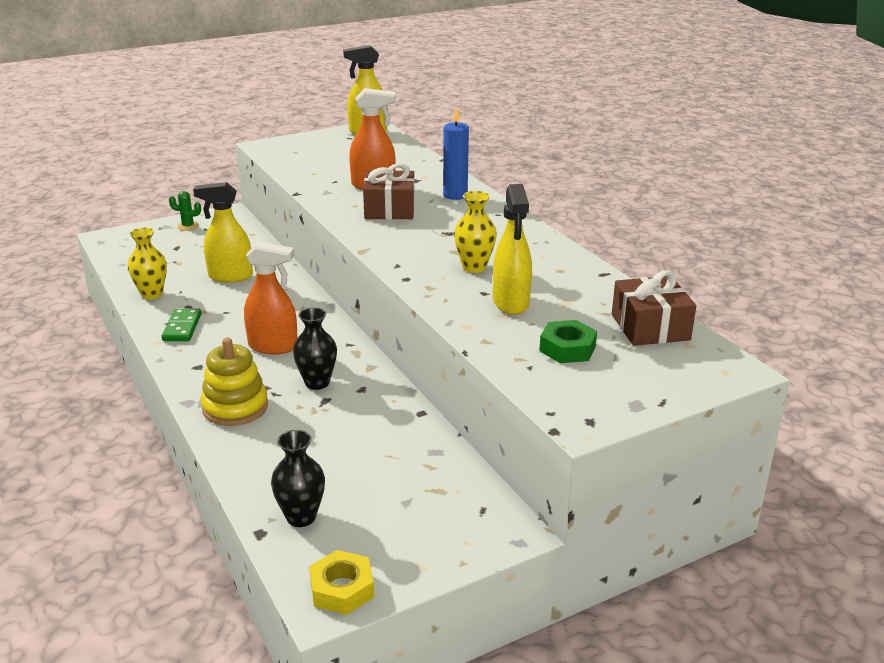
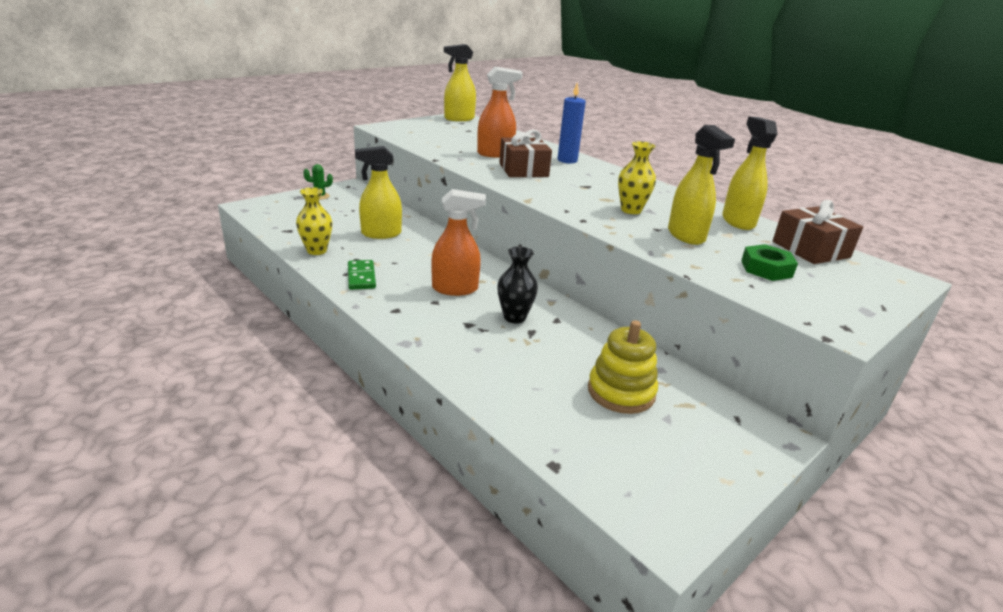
camera: 15 degrees left, 0 degrees up
(235, 407) = (453, 344): yellow stacking toy -> yellow stacking toy (621, 392)
(301, 517) = (583, 444): black vase -> none
(342, 589) = (672, 515): yellow nut -> none
(595, 286) = (738, 221): none -> yellow spray bottle

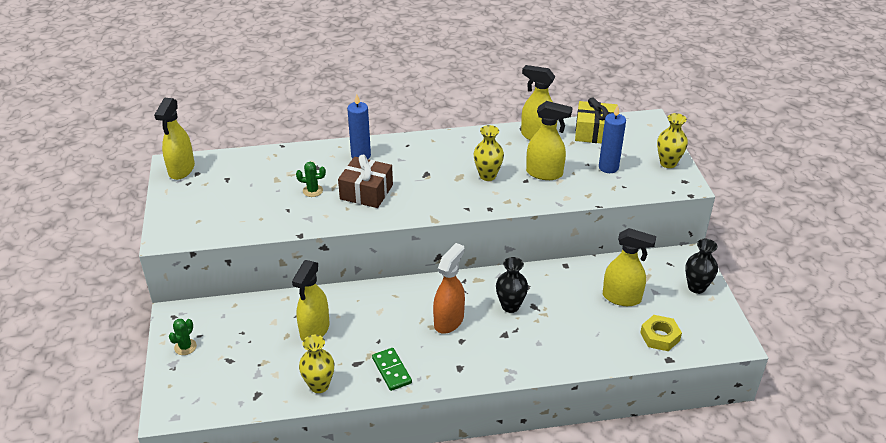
camera: 55 degrees left, 10 degrees up
(361, 277) = (392, 370): green domino -> green domino turned 45 degrees clockwise
(495, 154) = (312, 191): orange spray bottle -> green cactus
(588, 444) = (660, 336): none -> yellow nut
(621, 392) = (622, 298): yellow stacking toy -> yellow spray bottle
(727, 457) = (696, 287): none -> black vase
(766, 269) = (608, 167): green nut -> blue candle
(810, 249) = (595, 132): brown gift -> yellow gift
(856, 307) = (668, 163): none -> yellow vase

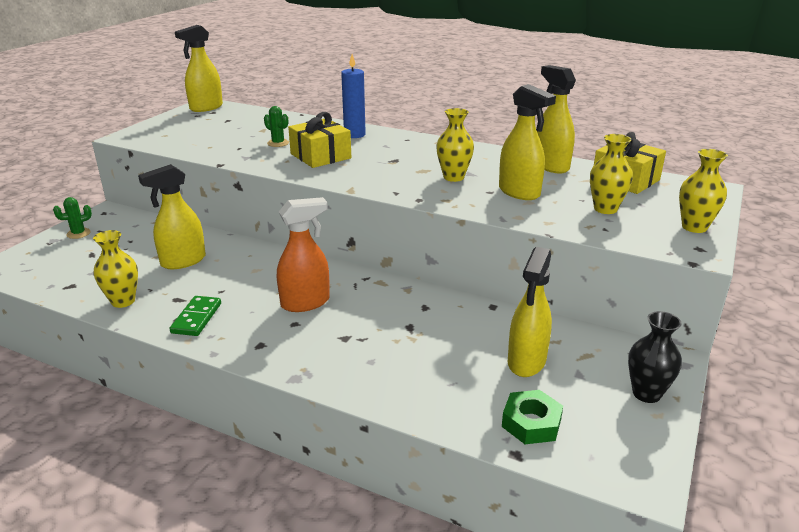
camera: 35 degrees right, 10 degrees down
(366, 192) = (320, 156): brown gift -> yellow gift
(510, 306) = (384, 316): black vase -> none
(608, 167) = (605, 209): blue candle -> yellow vase
(622, 298) = (526, 362): yellow spray bottle -> yellow spray bottle turned 60 degrees clockwise
(660, 336) = (531, 423): yellow nut -> green nut

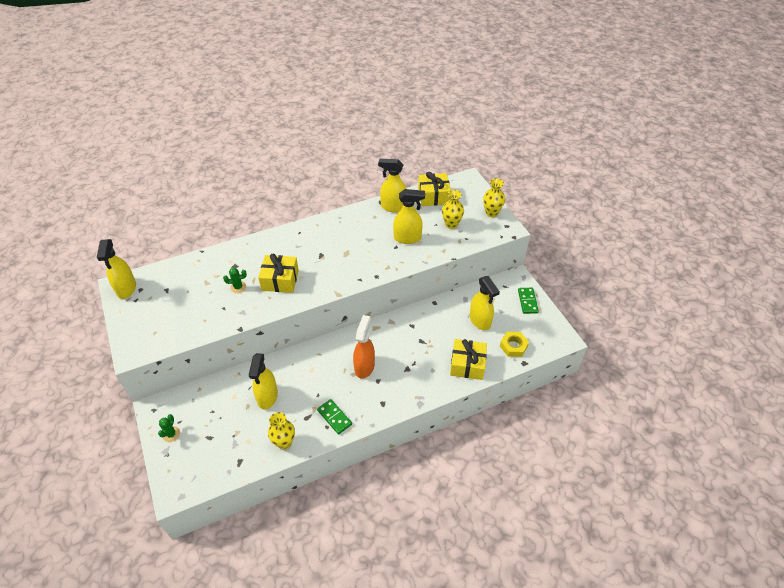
camera: 50 degrees left, 20 degrees up
(354, 135) = (266, 248): blue candle -> none
(424, 390) = (467, 365): none -> yellow gift
(453, 177) = (367, 248): yellow vase -> none
(531, 423) = (513, 346): green nut -> yellow nut
(646, 393) = (527, 301): black vase -> green domino

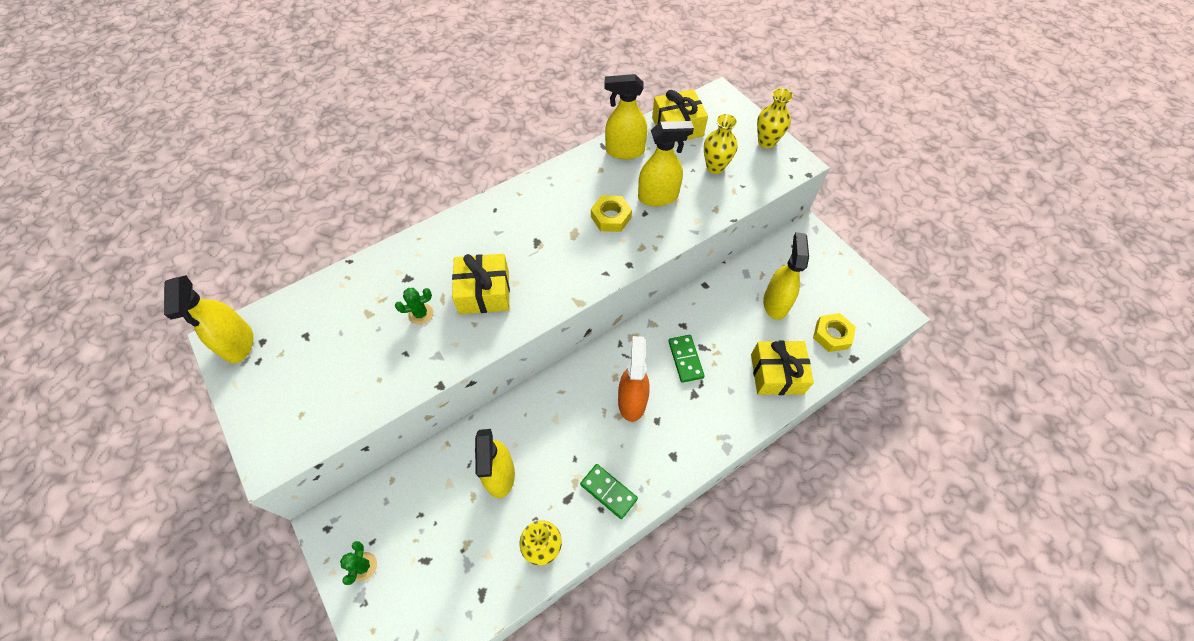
camera: 10 degrees left, 10 degrees up
(372, 246) = (611, 217): none -> yellow nut
(480, 321) = (775, 303): yellow spray bottle -> yellow spray bottle turned 135 degrees counterclockwise
(527, 301) = (831, 264): green domino -> green domino (685, 359)

